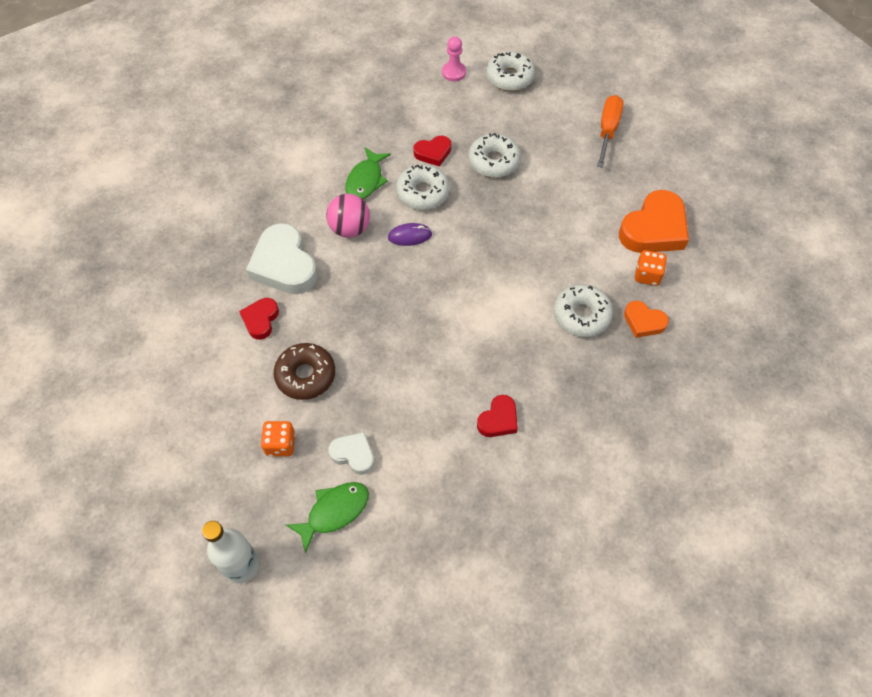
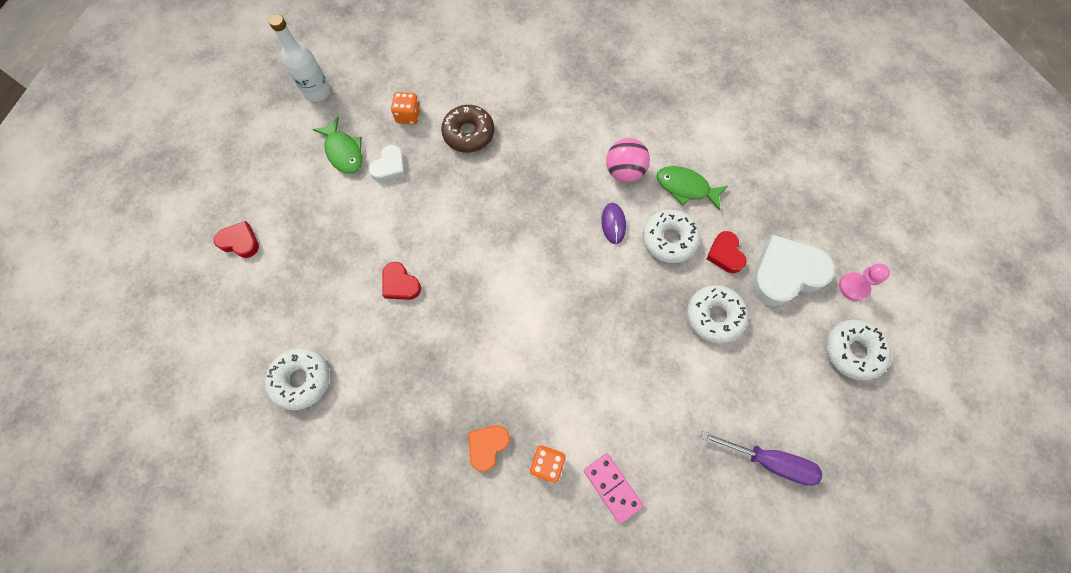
camera: 95 degrees right, 10 degrees up
(260, 320) = (528, 101): red heart -> red heart (240, 242)
(284, 265) = (585, 118): white heart -> white heart (785, 274)
(581, 315) = (503, 380): white donut -> white donut (302, 380)
(607, 131) = (768, 461): orange screwdriver -> purple screwdriver
(654, 229) = (612, 487): orange heart -> pink domino

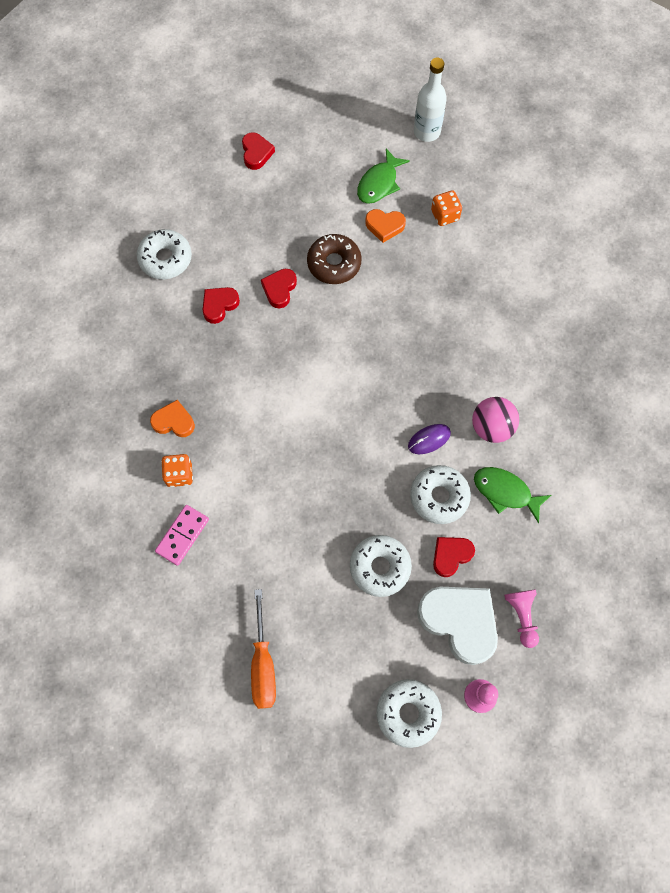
camera: 65 degrees right, 0 degrees up
(385, 347) = (219, 305): none -> red heart
(389, 167) = (384, 226): white heart -> orange heart
(468, 133) = (455, 273): brown donut -> brown donut (334, 263)
(686, 188) = (505, 492): green fish -> green fish turned 60 degrees counterclockwise
(768, 461) = (263, 663): purple screwdriver -> orange screwdriver
(796, 225) = (521, 616): none -> pink pawn

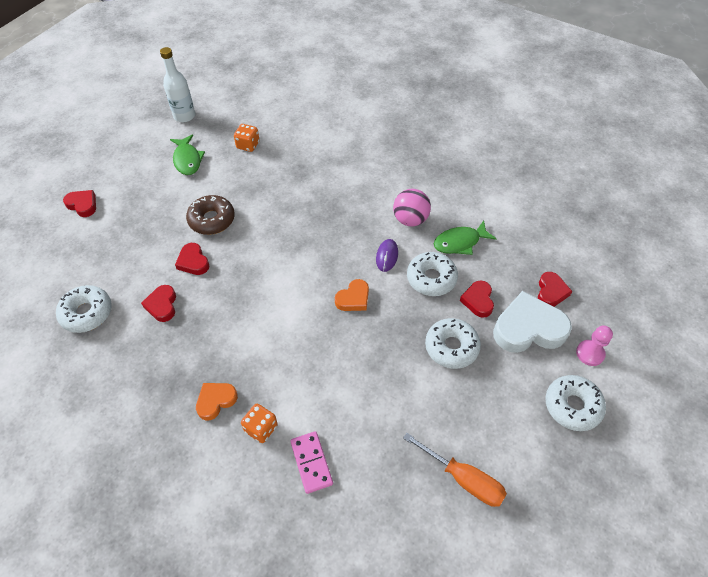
camera: 50 degrees left, 15 degrees down
(384, 226) = (219, 177): orange heart -> orange heart (353, 298)
(521, 616) = (551, 292): pink pawn -> red heart

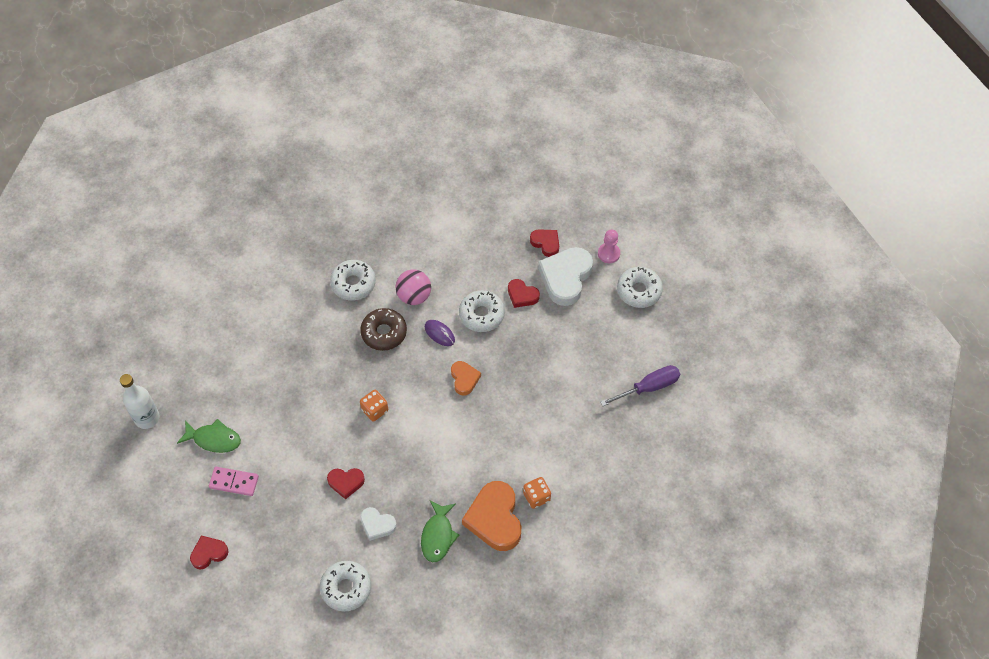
camera: 60 degrees left, 5 degrees up
(162, 305) = (377, 525): red heart -> white heart
(212, 220) = (307, 448): brown donut -> brown donut (384, 333)
(216, 401) = (495, 519): orange heart -> orange heart, size x1.86
(248, 145) = (232, 379): orange dice -> orange dice (375, 410)
(311, 463) = (582, 475): pink domino -> pink domino (234, 482)
(451, 347) = (549, 336): white donut -> white donut (353, 284)
(460, 242) = (461, 275): green fish -> green fish (438, 536)
(463, 478) = (648, 387): orange screwdriver -> purple screwdriver

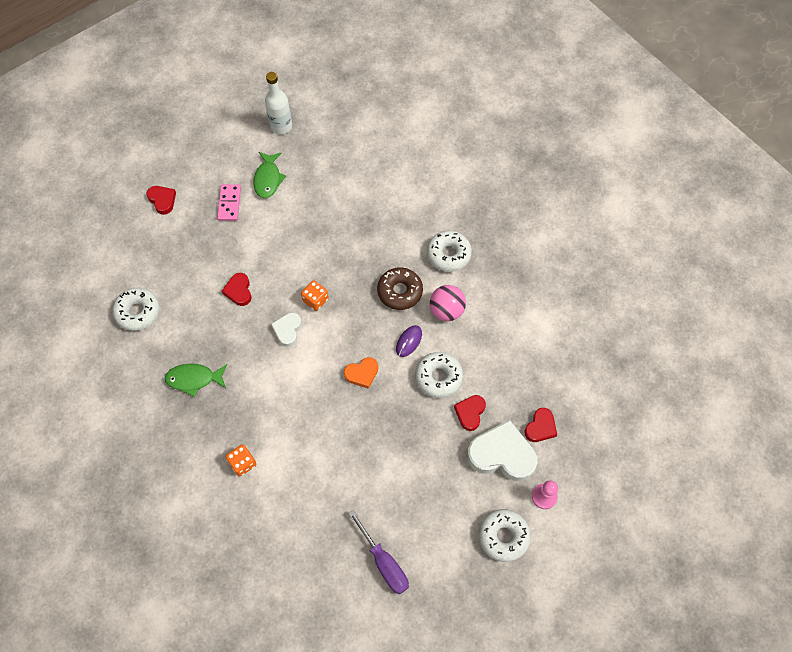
camera: 80 degrees right, 5 degrees up
(377, 525) = (200, 325): white heart -> white heart (287, 330)
(495, 519) = (215, 427): orange heart -> none

